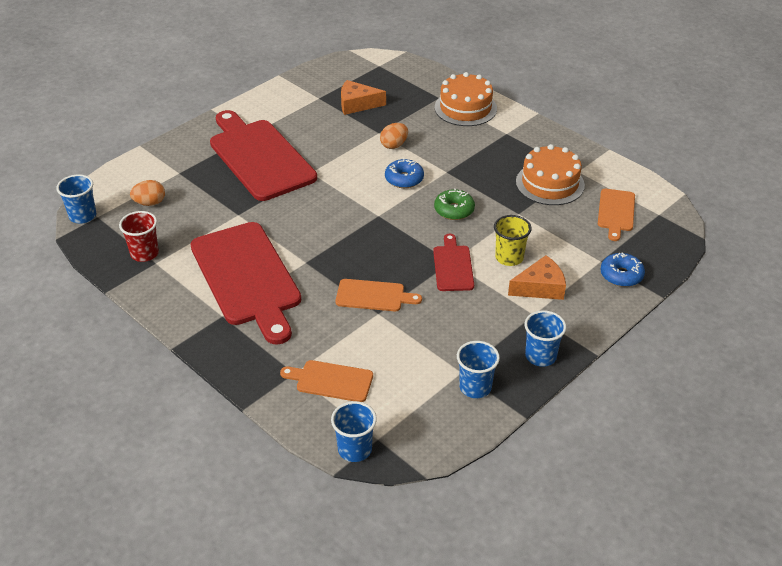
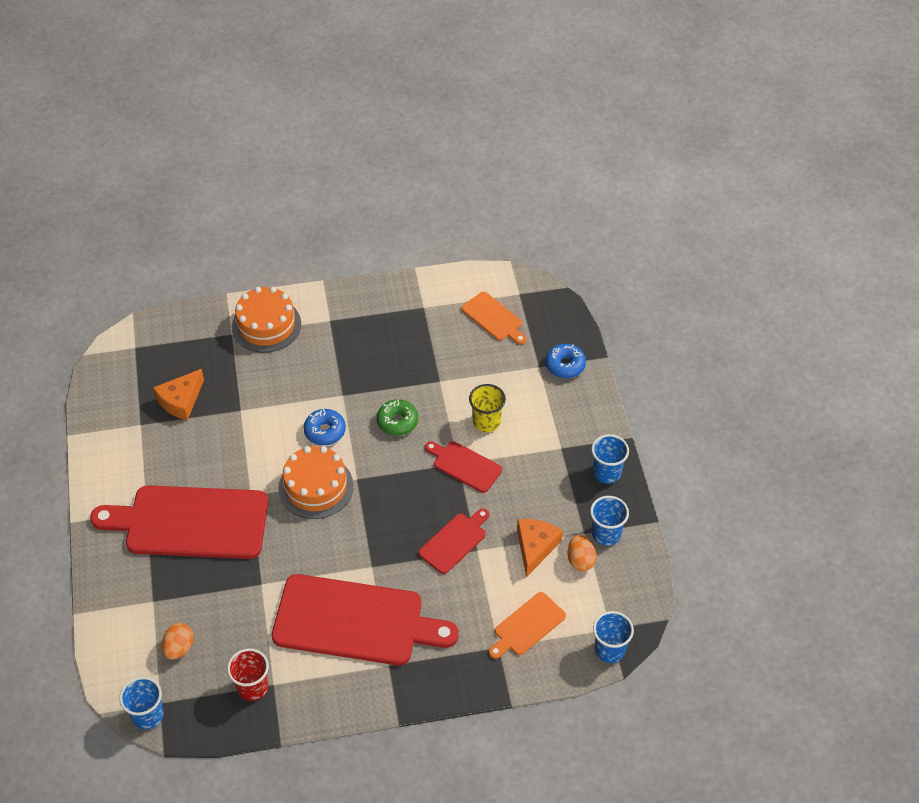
camera: 55 degrees left, 10 degrees up
(373, 296) = (454, 541): orange cutting board -> red cutting board
(394, 145) = (270, 410): orange egg -> orange egg (580, 560)
(540, 287) = (536, 424): orange cheese -> orange cheese (535, 547)
(550, 183) = (422, 336): orange cake -> orange cake (316, 487)

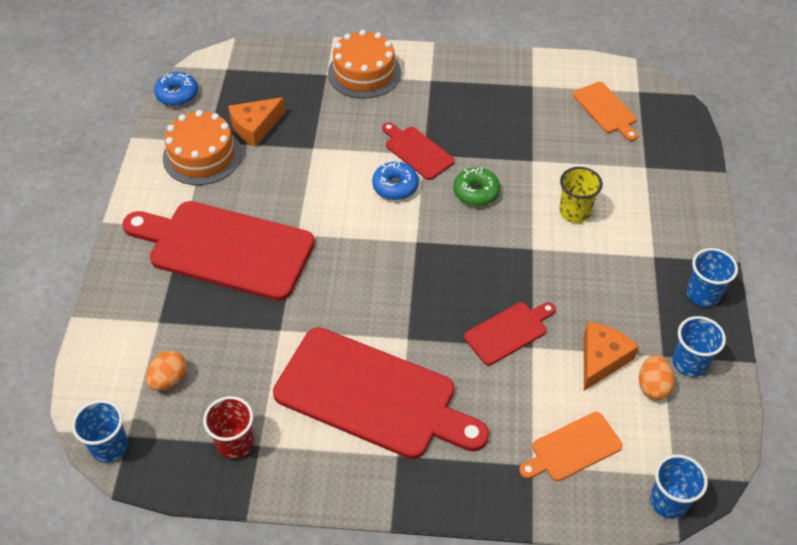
camera: 15 degrees right, 0 degrees up
(316, 487) = (369, 240): orange cake -> orange cake (202, 155)
(464, 465) = (539, 252): red cutting board -> red cutting board (417, 151)
(565, 365) = (675, 171): blue donut -> blue donut (177, 94)

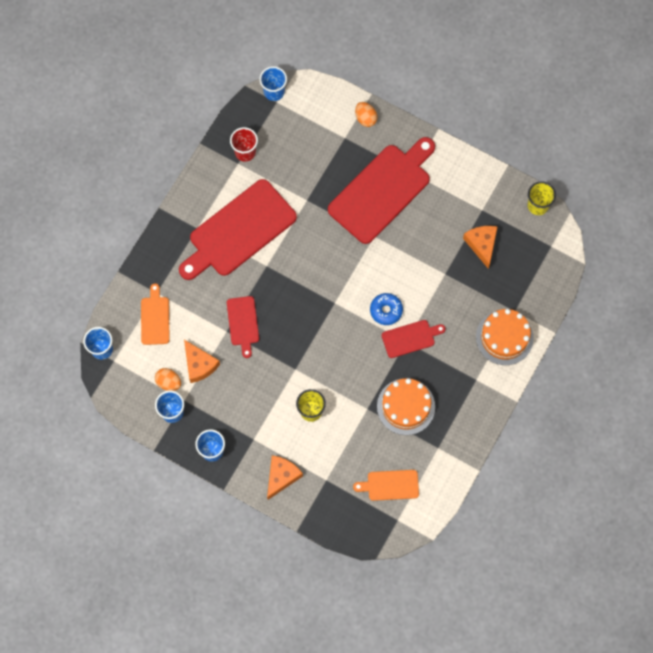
camera: 115 degrees right, 20 degrees up
(169, 379) = (302, 132): orange egg -> orange egg (365, 118)
(177, 94) = (538, 205): blue donut -> yellow cup
(202, 155) = (470, 203): orange cake -> orange cake (406, 406)
(476, 192) = (357, 358): green donut -> none
(676, 209) = (281, 477): none -> orange cheese

